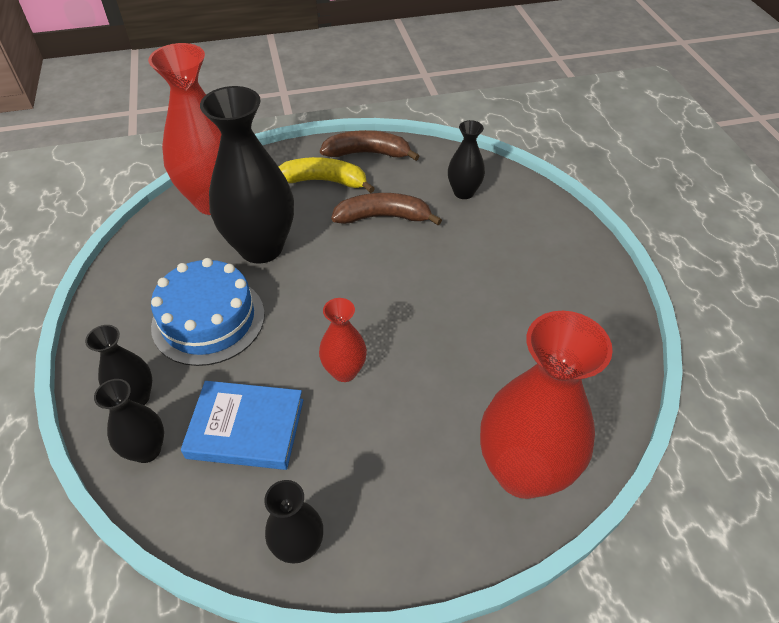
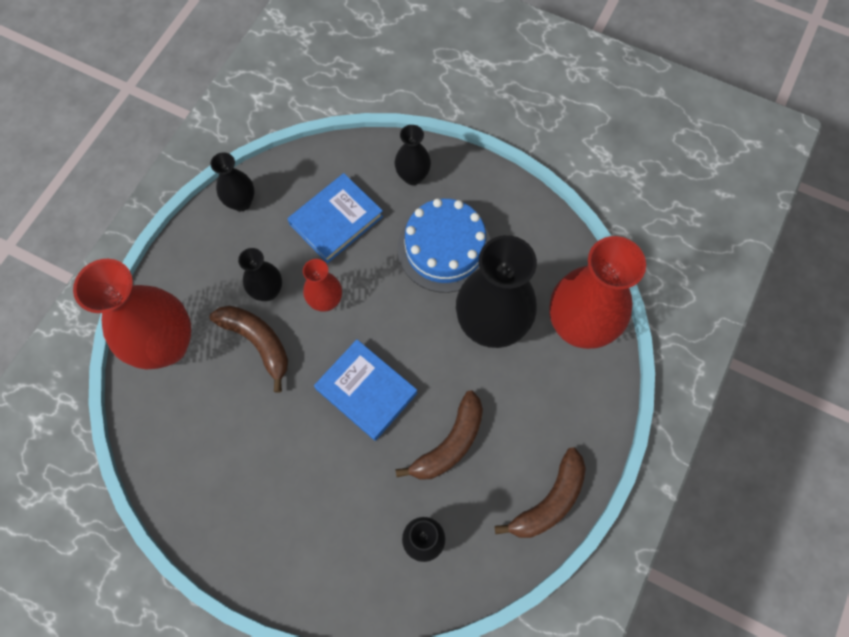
camera: 130 degrees right, 20 degrees up
(147, 450) = (368, 164): black vase -> black vase (268, 291)
(324, 181) = (537, 430): yellow banana -> none
(396, 287) = (366, 391): none -> blue book
(437, 394) = (258, 342): none -> brown banana

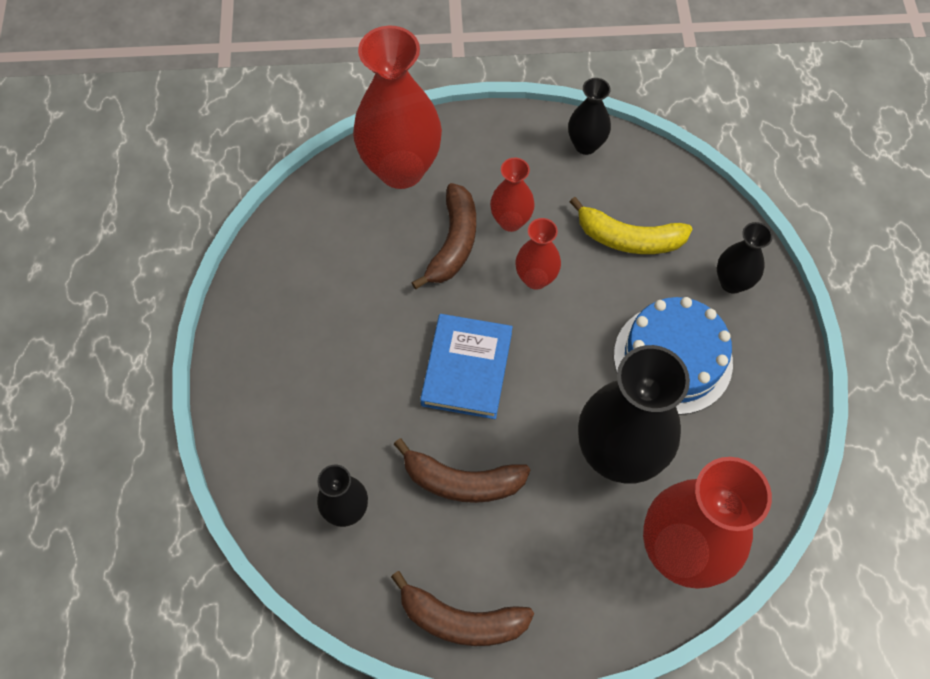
camera: 60 degrees right, 5 degrees down
(268, 291) = (511, 221): black vase -> red vase
(336, 220) = (628, 238): blue book -> yellow banana

